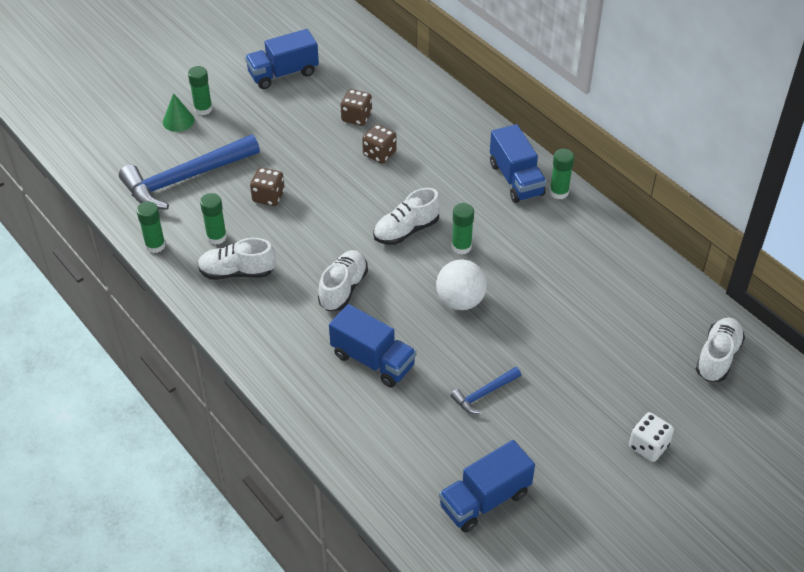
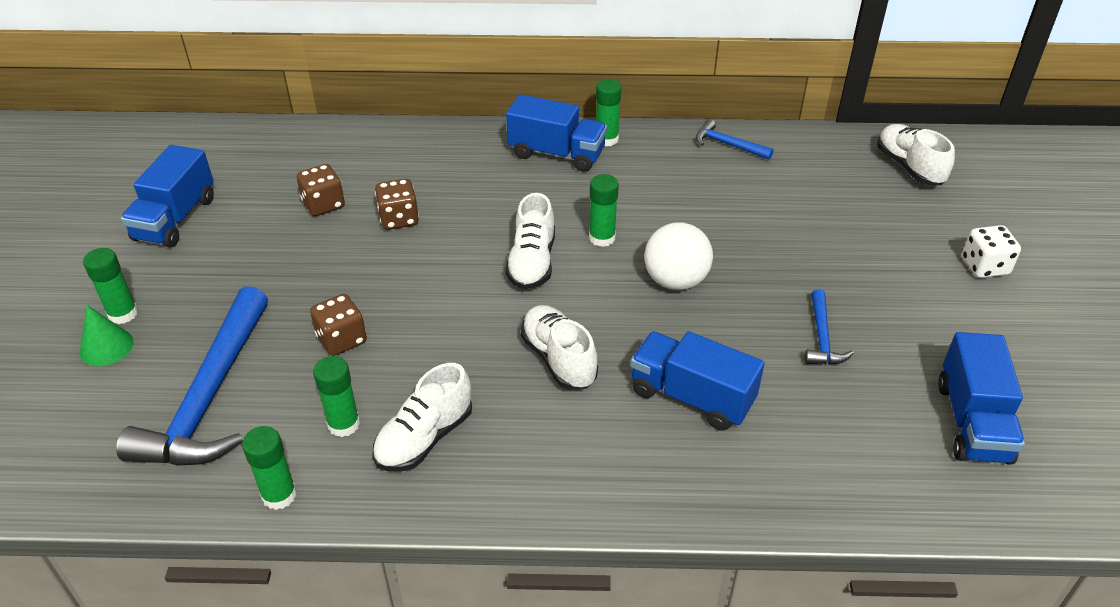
camera: 50 degrees left, 5 degrees down
(373, 360) = (691, 397): blue truck -> blue truck turned 135 degrees counterclockwise
(626, 252) = (728, 145): none -> blue hammer

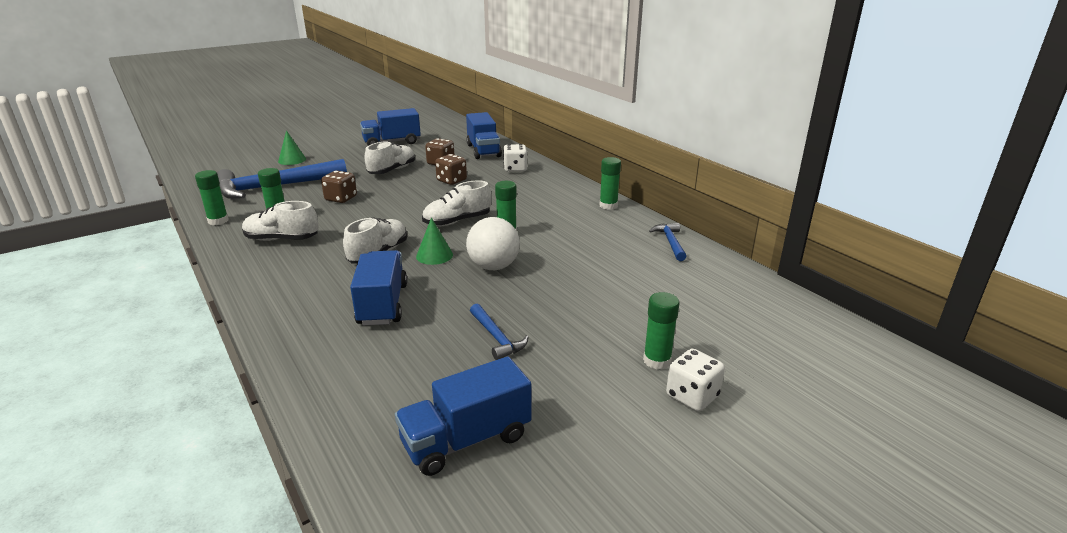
camera: 55 degrees right, 15 degrees down
(123, 314) = (316, 155): green glue stick -> green glue stick (657, 361)
(424, 154) = (515, 169): none -> white dice
(556, 154) = (569, 197): blue truck -> blue truck (483, 151)
(607, 314) = (434, 255): none -> green cone
(822, 337) = (497, 337): blue hammer -> blue hammer turned 90 degrees counterclockwise
(909, 167) = (774, 321): white shoe -> white shoe (392, 170)

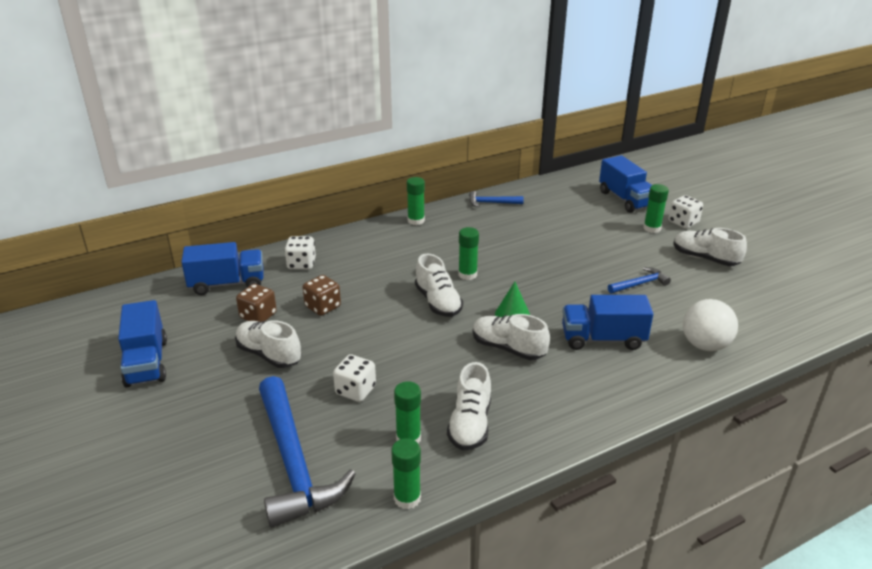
camera: 85 degrees left, 5 degrees up
(292, 160) = (175, 464): green cone -> none
(341, 198) = (355, 390): brown dice -> white dice
(466, 440) = (749, 297): blue truck -> blue truck (625, 199)
(493, 267) = (533, 283): white ball -> white ball (705, 345)
(576, 406) = (705, 258): none -> white shoe

